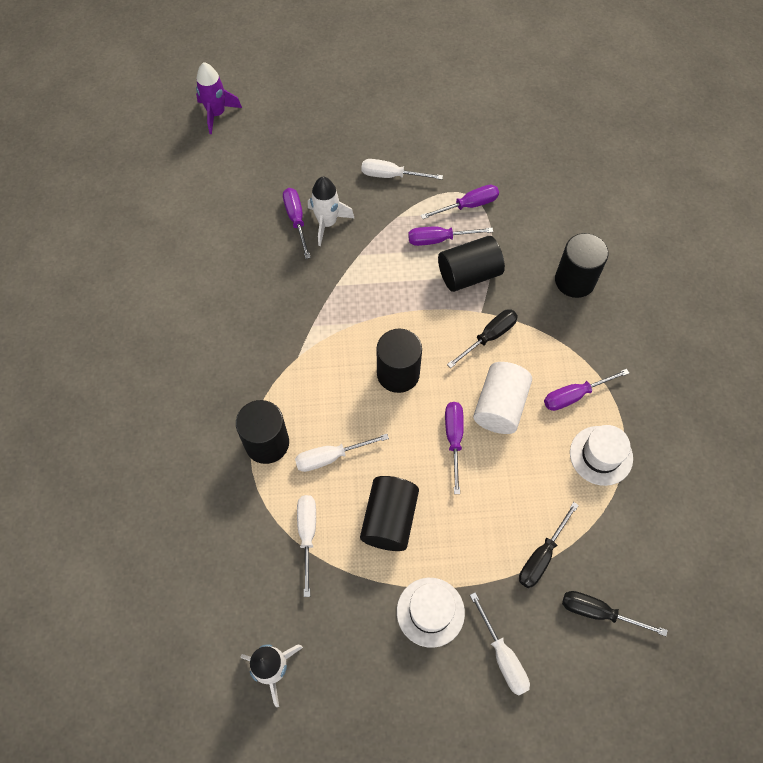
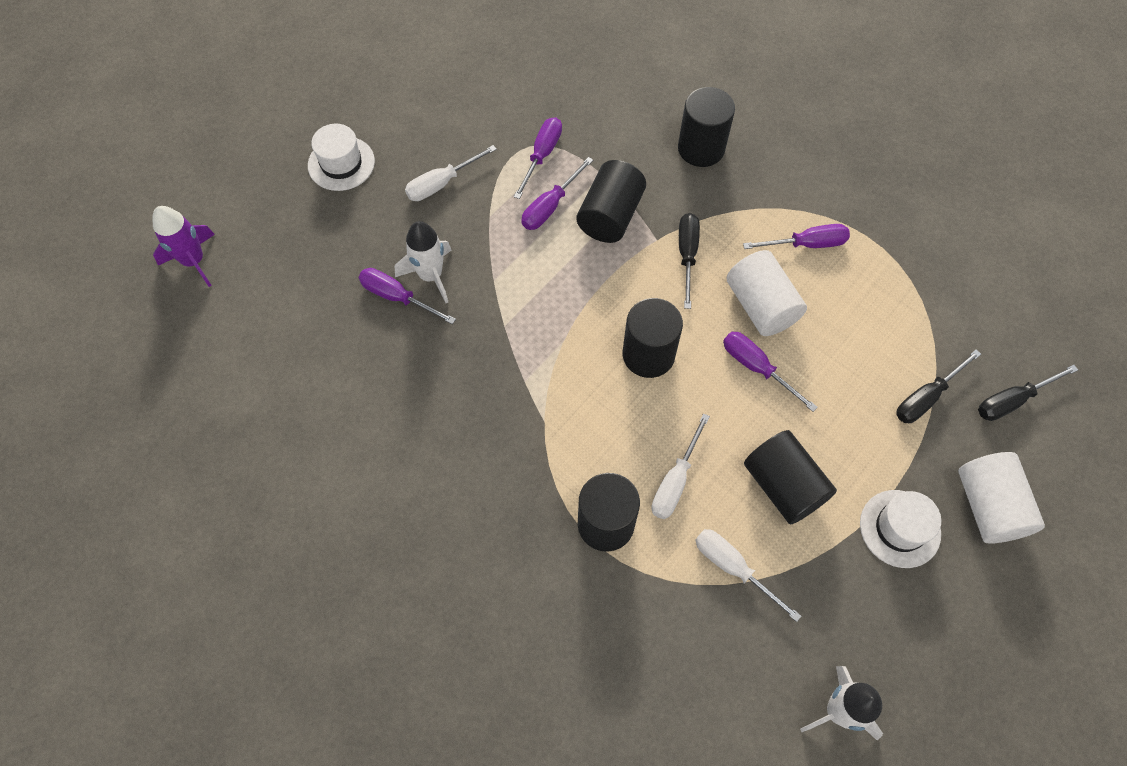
camera: 45 degrees left, 0 degrees up
(502, 656) = (988, 506): white screwdriver -> white cylinder
(542, 556) = (926, 397): black screwdriver -> black screwdriver turned 60 degrees clockwise
(575, 395) = (806, 244): purple screwdriver -> purple screwdriver turned 120 degrees counterclockwise
(601, 455) = (878, 275): white hat -> white hat (341, 163)

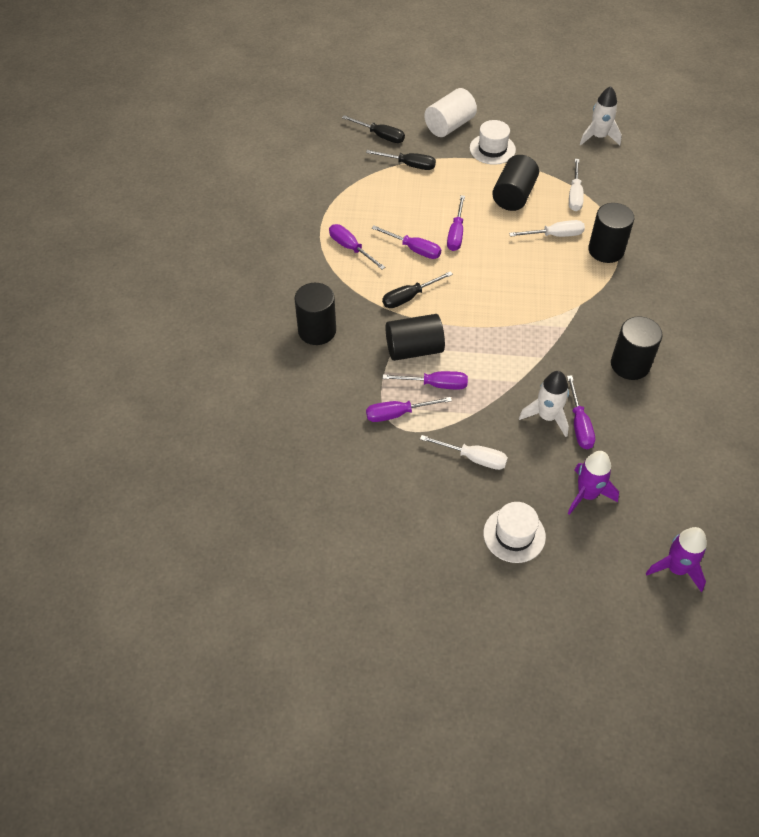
camera: 125 degrees left, 10 degrees down
(323, 246) = (587, 494): none -> purple rocket
(648, 354) = (493, 281): black cylinder -> black cylinder (630, 364)
(761, 306) = (414, 249): white cylinder -> purple screwdriver

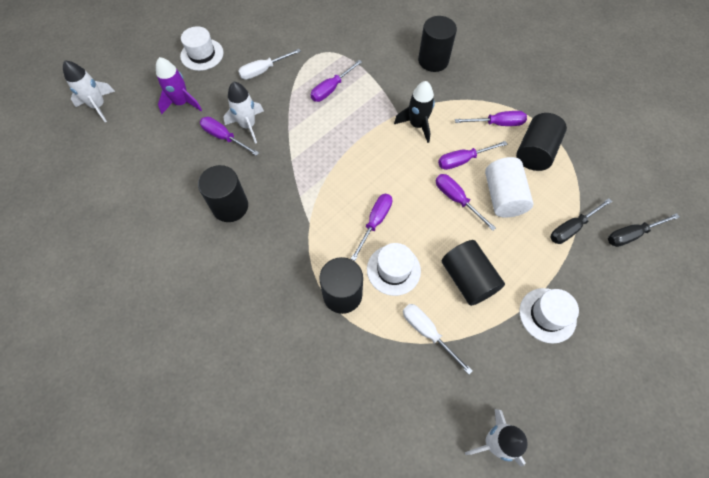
camera: 130 degrees right, 10 degrees up
(398, 414) = (330, 58): purple screwdriver -> purple screwdriver (375, 222)
(409, 297) = (417, 125): black screwdriver -> black rocket
(414, 349) = (369, 97): black cylinder -> black cylinder (535, 152)
(449, 125) = (611, 305): white cylinder -> white cylinder (503, 196)
(555, 235) = (393, 270): white screwdriver -> white hat
(676, 569) = (98, 106): purple rocket -> white rocket

